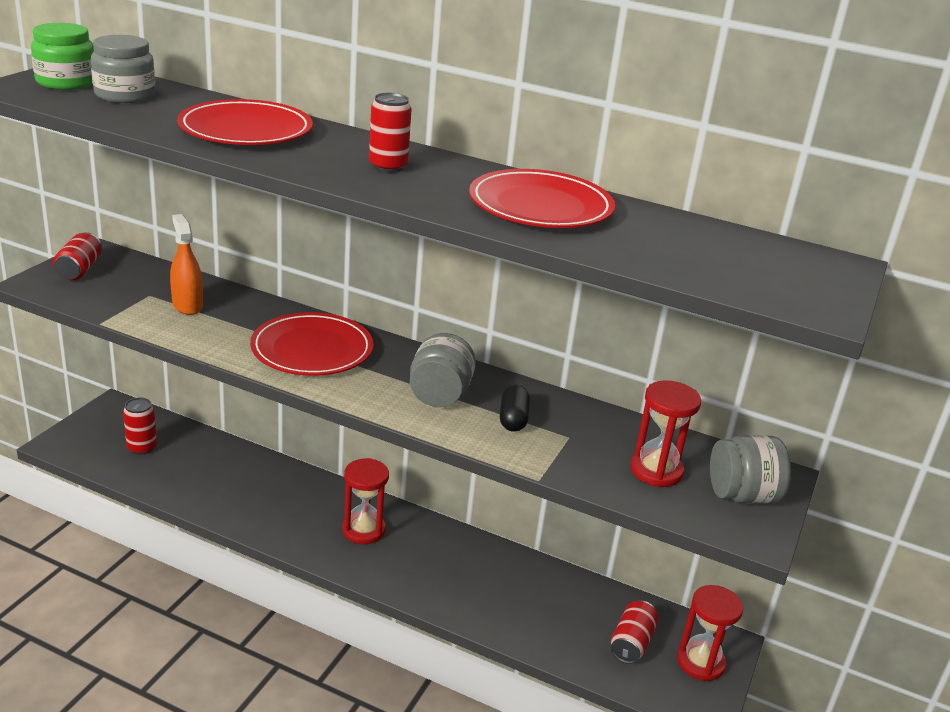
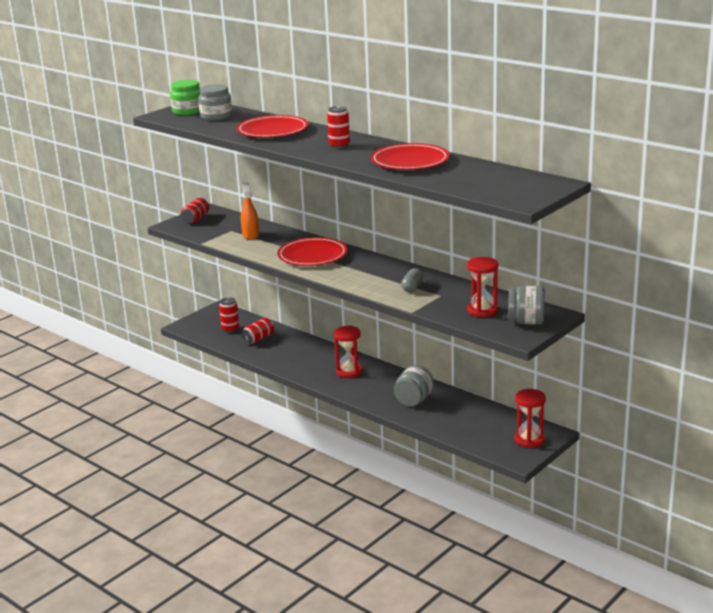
camera: 20 degrees right, 5 degrees down
(439, 395) = (375, 276): grey jar -> grey jar (414, 400)
(513, 419) = (412, 287): black capsule -> grey capsule
(631, 643) = (490, 429): red can -> red can (258, 339)

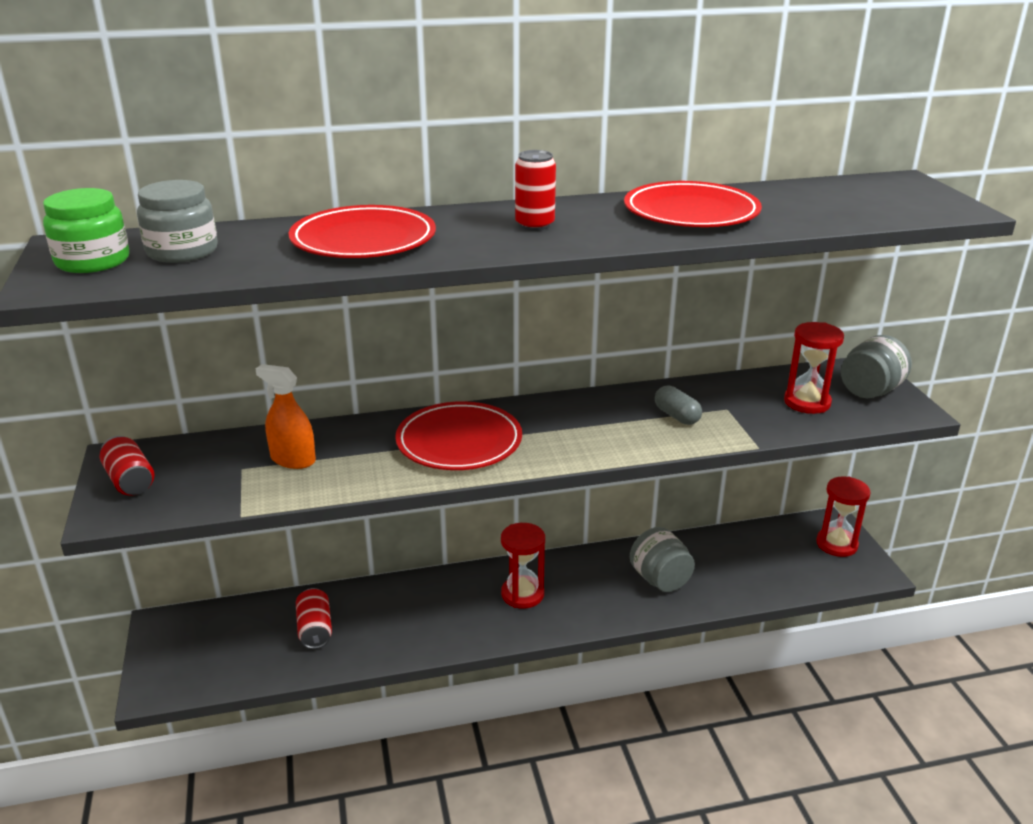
camera: 55 degrees left, 5 degrees up
(230, 329) = (243, 643): red can -> none

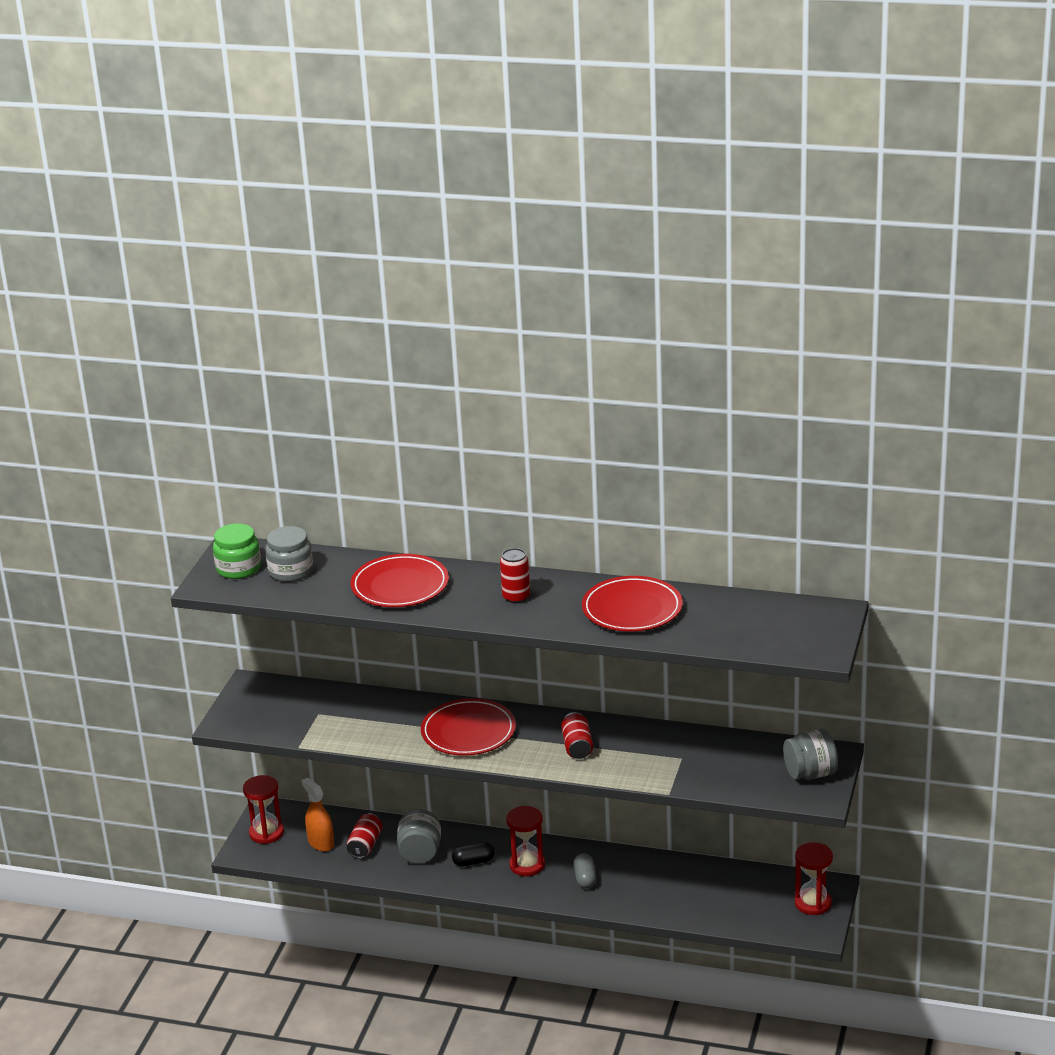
camera: 30 degrees right, 0 degrees up
(130, 480) = (248, 704): red can -> red can (577, 746)
(293, 459) = (353, 716): orange spray bottle -> orange spray bottle (321, 843)
(459, 609) = (473, 862): none -> black capsule
(660, 579) = (640, 886): grey jar -> grey jar (420, 853)
(677, 416) = (638, 754): grey capsule -> grey capsule (585, 878)
(807, 402) = (748, 769): red hourglass -> red hourglass (266, 833)

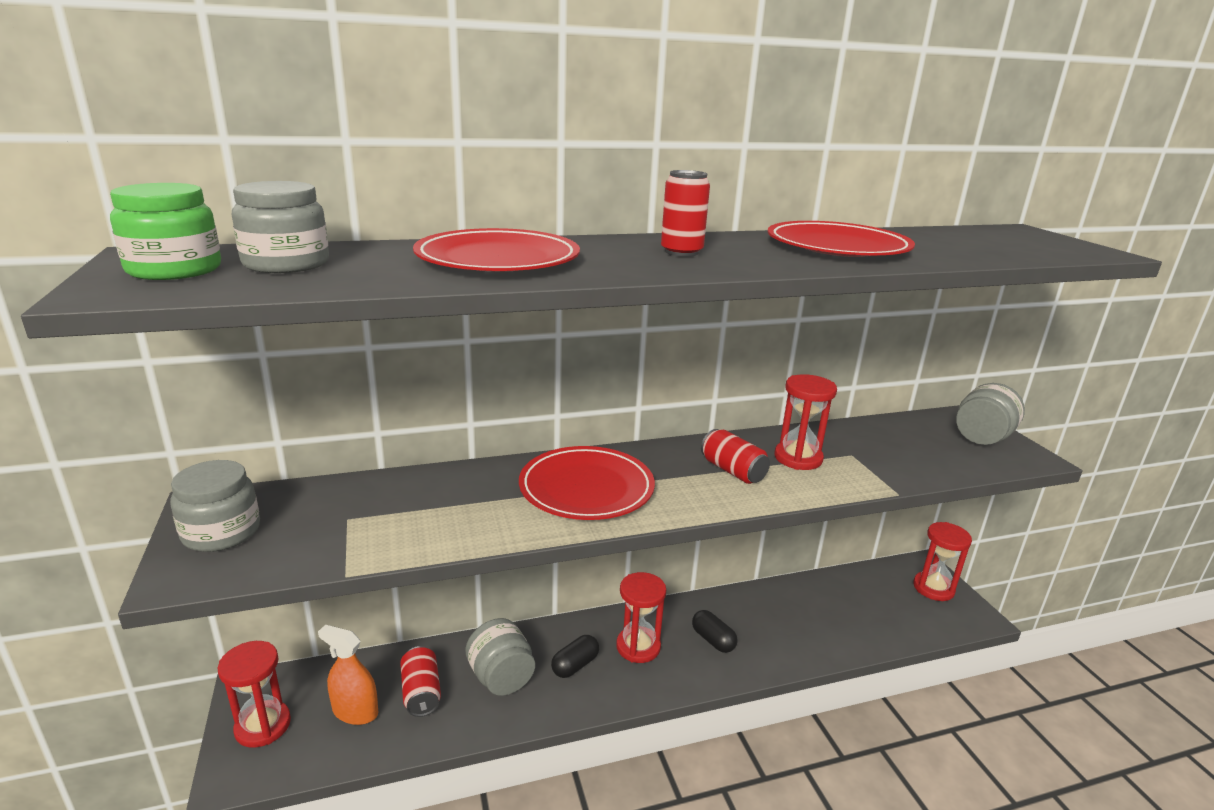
camera: 35 degrees left, 5 degrees down
(251, 704) = (221, 532): none -> grey jar
(585, 878) = (713, 640): grey capsule -> black capsule
(637, 750) = (798, 458): none -> red hourglass

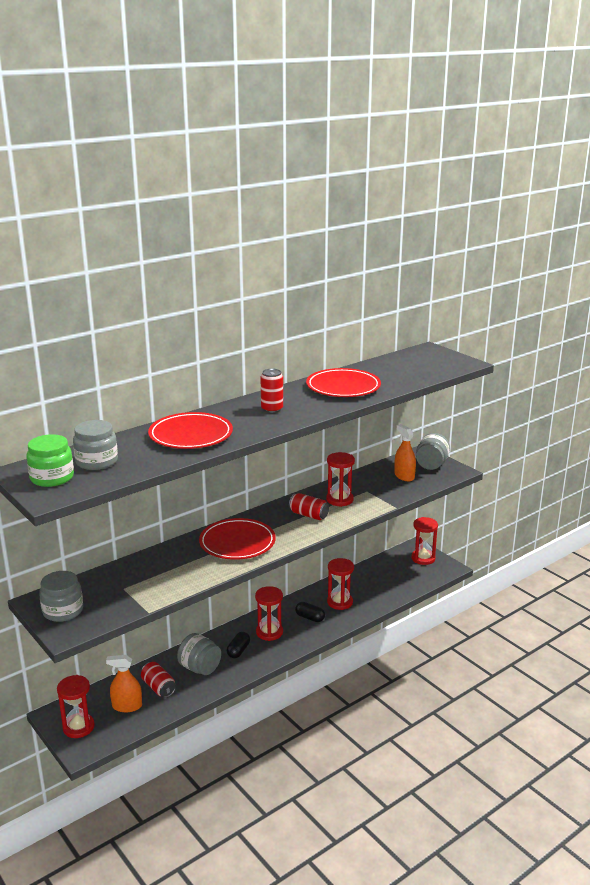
camera: 20 degrees left, 0 degrees up
(771, 626) = (340, 602): none -> red hourglass
(927, 445) = (404, 476): none -> orange spray bottle

